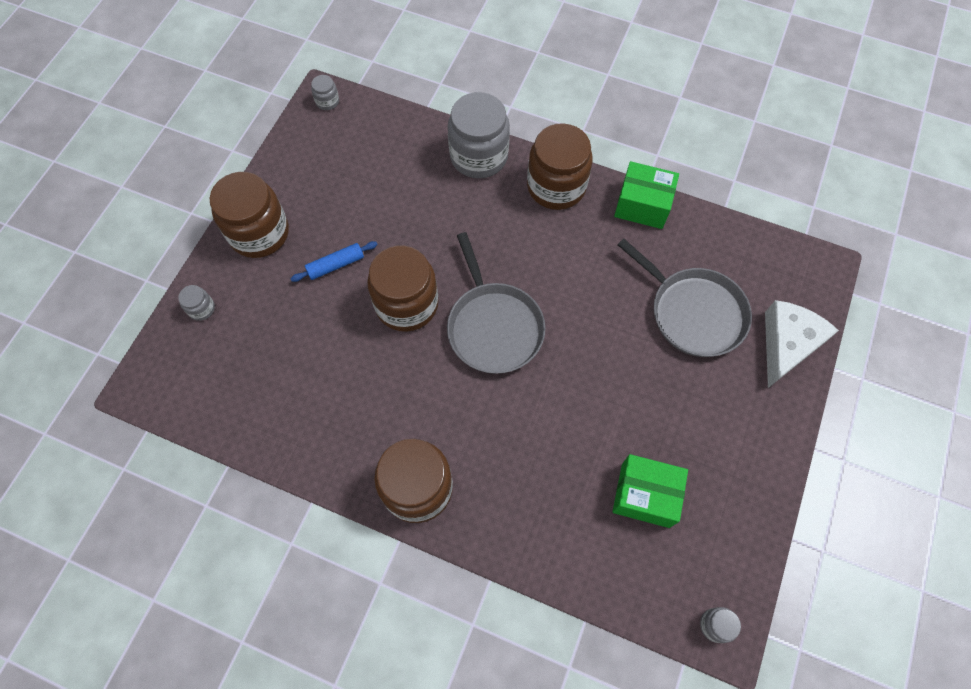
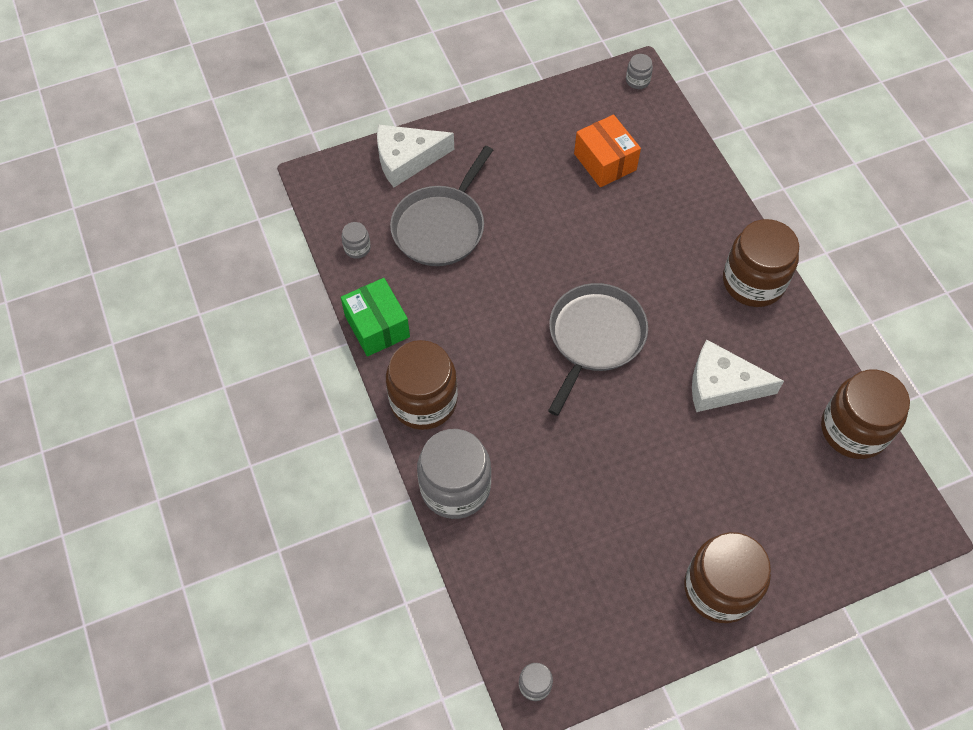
camera: 135 degrees left, 5 degrees down
(201, 309) = (824, 556): grey jar -> grey jar (357, 248)
(336, 265) = (675, 495): blue rolling pin -> none
(368, 371) = (722, 385): none -> white cheese
(406, 304) = (645, 411): brown jar -> brown jar (853, 429)
(645, 495) = (605, 162): green box -> orange box
(693, 312) = (441, 227): grey pan -> grey pan turned 150 degrees counterclockwise

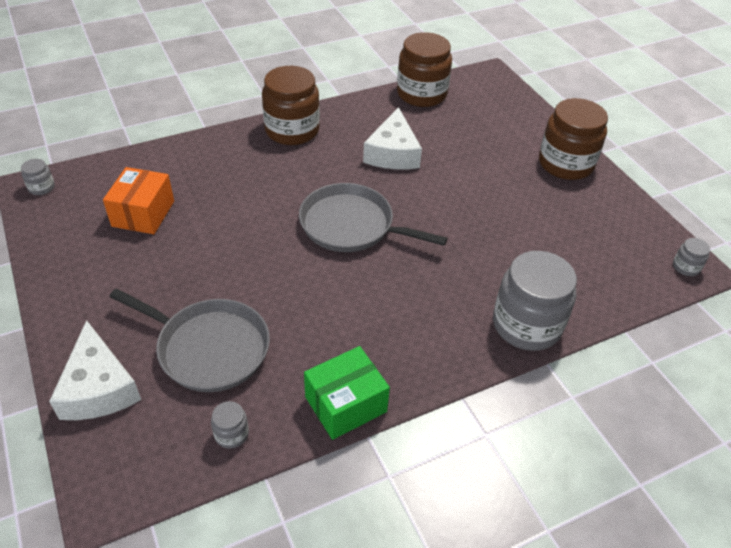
camera: 95 degrees left, 15 degrees down
(423, 401) = (436, 355): brown jar -> none
(605, 162) = (143, 213): orange box -> orange box turned 45 degrees counterclockwise

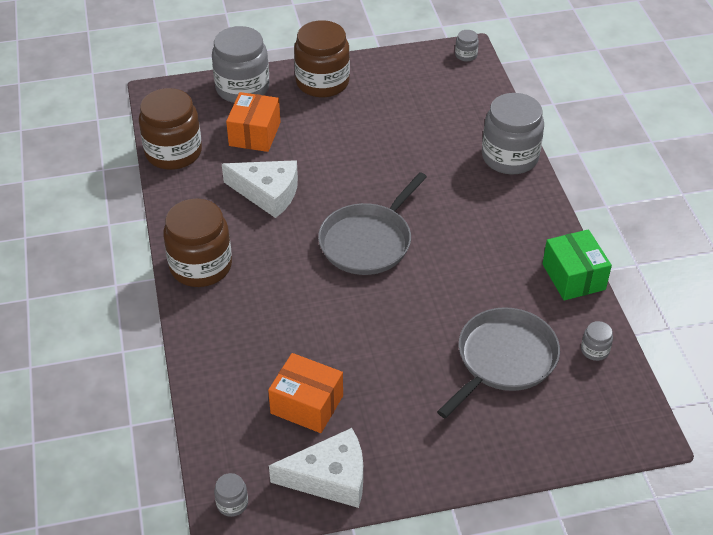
camera: 75 degrees left, 0 degrees up
(99, 387) = (537, 440): white cheese -> white cheese (330, 477)
(467, 133) = (255, 134): none -> orange box
(525, 117) = (242, 88): none -> grey jar

